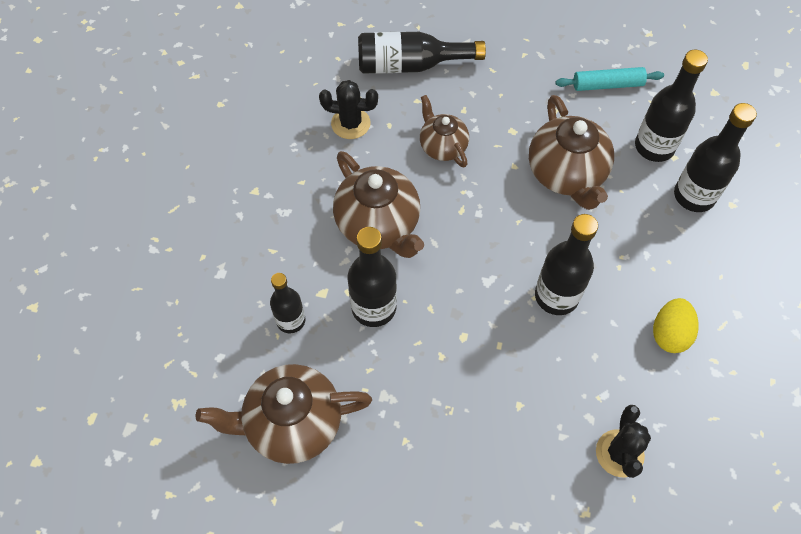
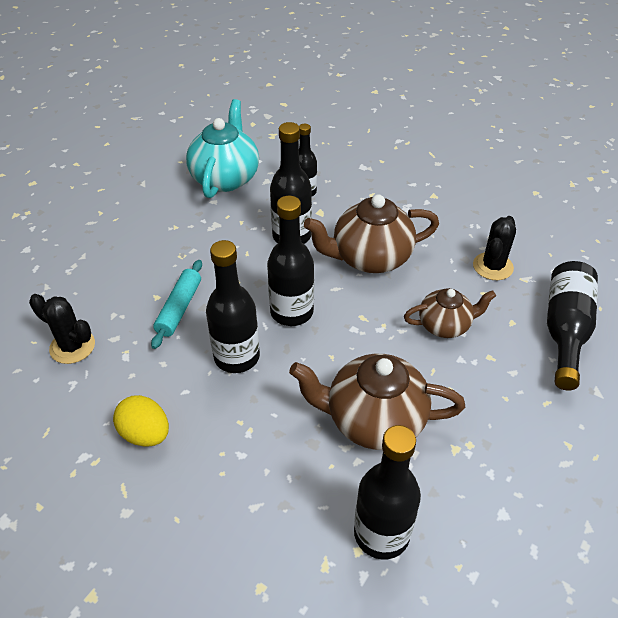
camera: 110 degrees right, 15 degrees down
(292, 423) = (225, 178): brown teapot -> turquoise teapot
(607, 85) = (499, 522): turquoise rolling pin -> turquoise rolling pin (179, 308)
(694, 196) = (292, 545): black bottle -> black bottle (291, 312)

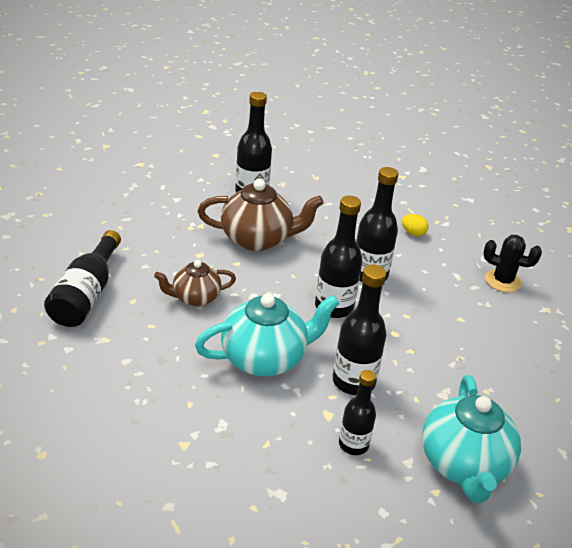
camera: 170 degrees right, 10 degrees down
(145, 434) = (413, 233): yellow egg -> yellow egg, size x0.66
(179, 308) = (434, 309): turquoise rolling pin -> none
(370, 258) = (265, 358): brown teapot -> turquoise teapot
(493, 266) = (134, 351): black cactus -> none

